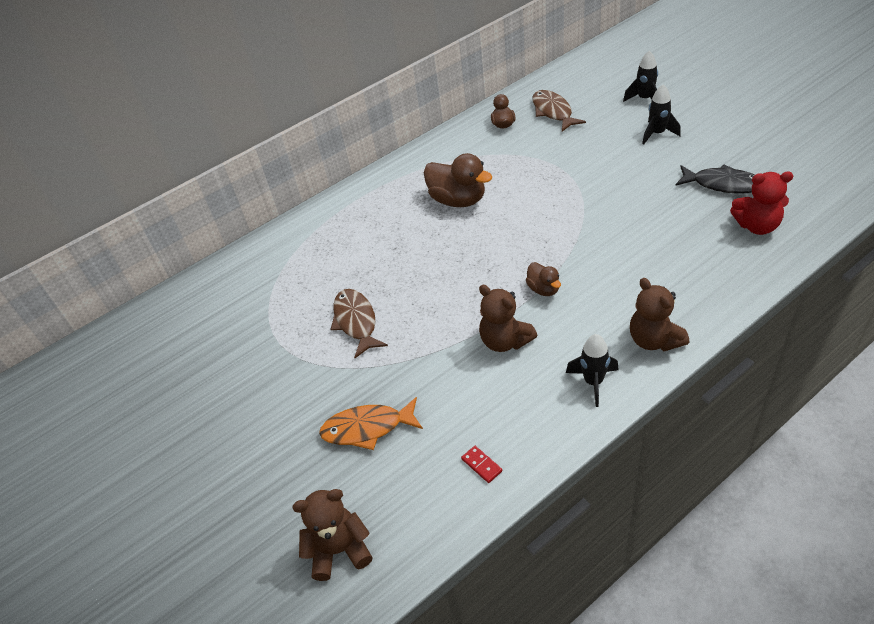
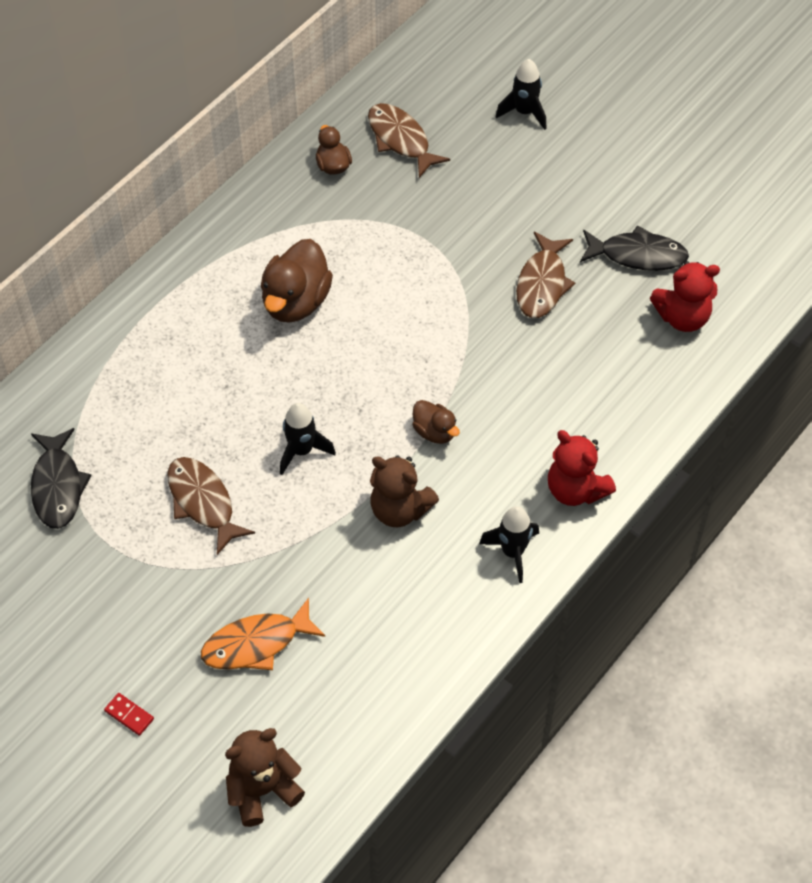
camera: 20 degrees left, 10 degrees up
(257, 302) = (57, 486): none -> black fish
(458, 200) = (296, 302): brown duck -> brown duck turned 90 degrees clockwise
(481, 465) = (402, 670): red domino -> red domino (129, 715)
(644, 198) = (542, 284): none -> brown fish
(654, 340) = (575, 490): brown teddy bear -> red teddy bear
(657, 134) = (548, 174): black rocket -> black rocket (301, 451)

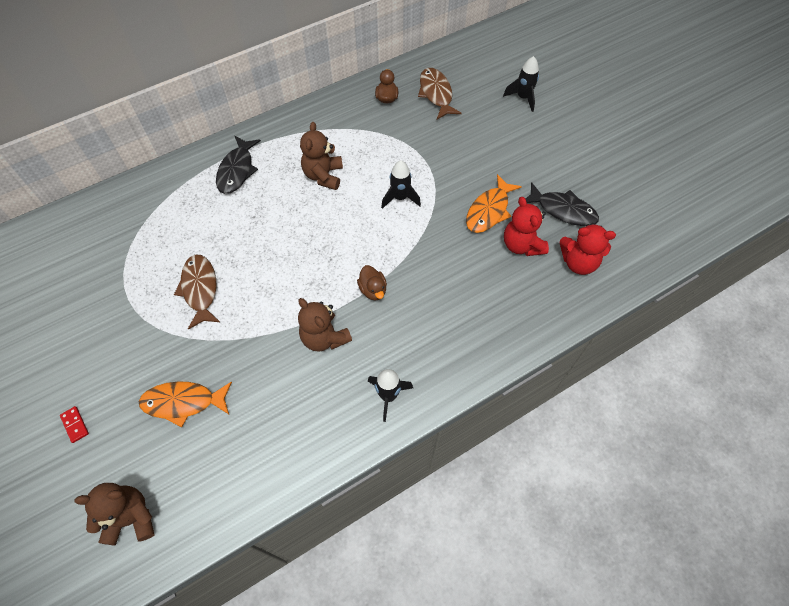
camera: 20 degrees right, 5 degrees up
(57, 486) = (118, 249): black fish -> black fish (237, 170)
(296, 302) = (323, 175): brown duck -> brown teddy bear
(301, 451) = (280, 275): black rocket -> black rocket (400, 198)
(542, 284) = (489, 210): brown fish -> orange fish
(575, 490) = (453, 364): red teddy bear -> red teddy bear (521, 245)

